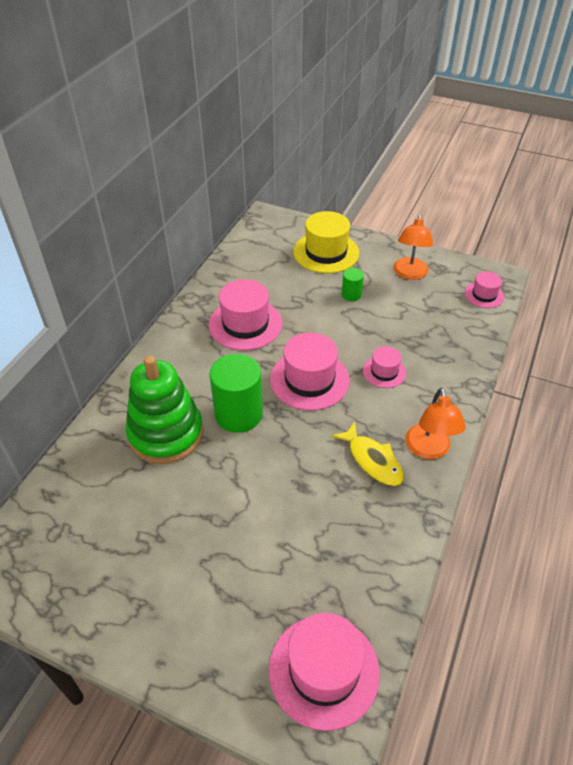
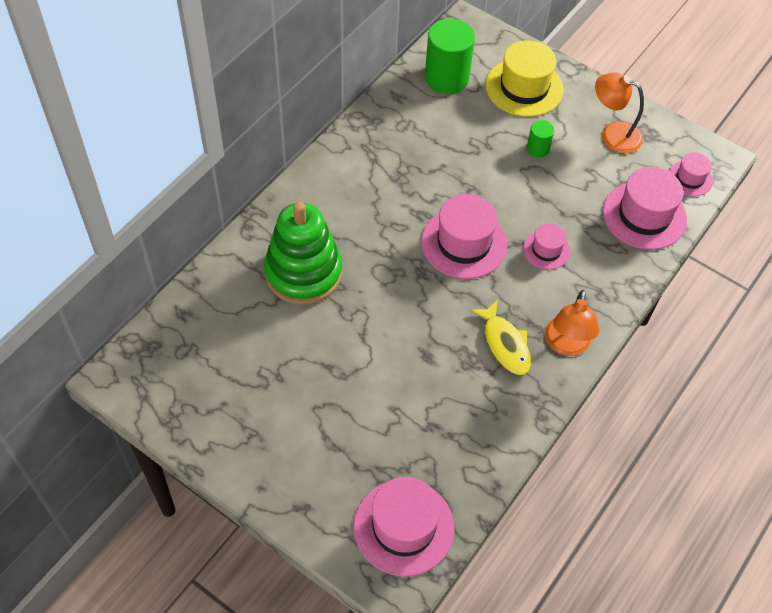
camera: 10 degrees right, 10 degrees up
(238, 414) = (381, 266): green cylinder -> green cylinder (446, 78)
(245, 324) = (411, 163): pink hat -> pink hat (644, 215)
(409, 274) = (613, 134): orange lamp -> orange lamp turned 90 degrees clockwise

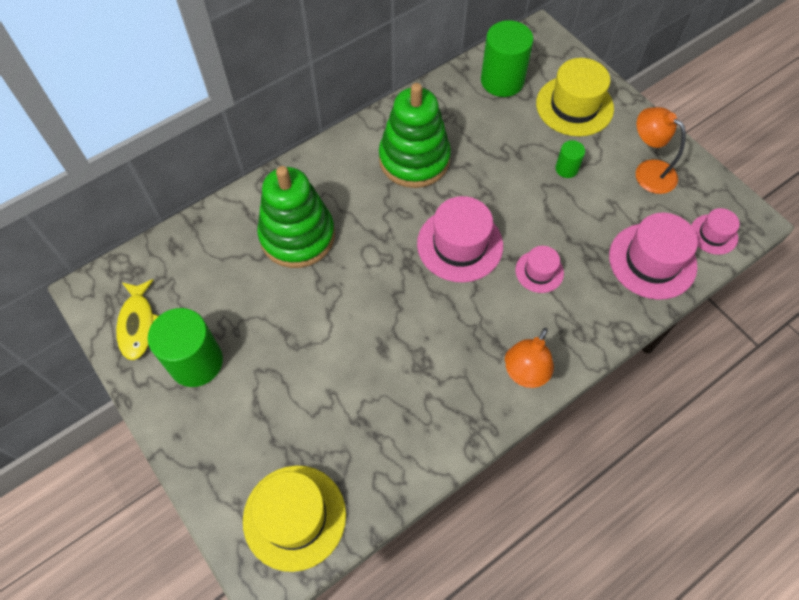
camera: 20 degrees right, 5 degrees up
(251, 416) = (196, 362): none -> green cylinder
(390, 173) = (414, 159): none -> green stacking toy
(403, 527) = (294, 517): pink hat -> yellow hat
(505, 344) = (463, 356): yellow fish -> yellow fish (138, 324)

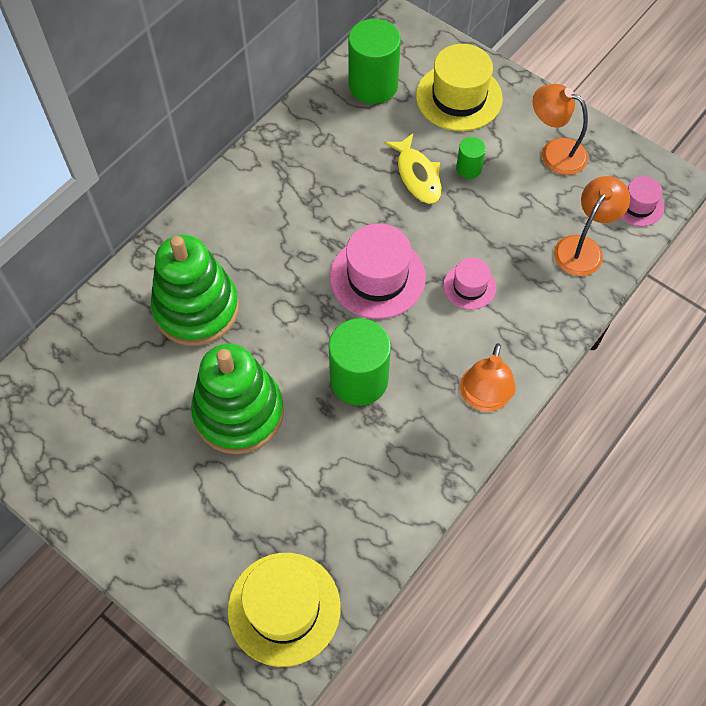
camera: 15 degrees left, 0 degrees up
(138, 324) = (45, 449): yellow fish -> yellow fish (417, 175)
(196, 362) = (125, 473): green cylinder -> green cylinder (359, 379)
(414, 159) = (301, 194): green stacking toy -> green stacking toy (239, 412)
(652, 261) = (583, 248): pink hat -> orange lamp

